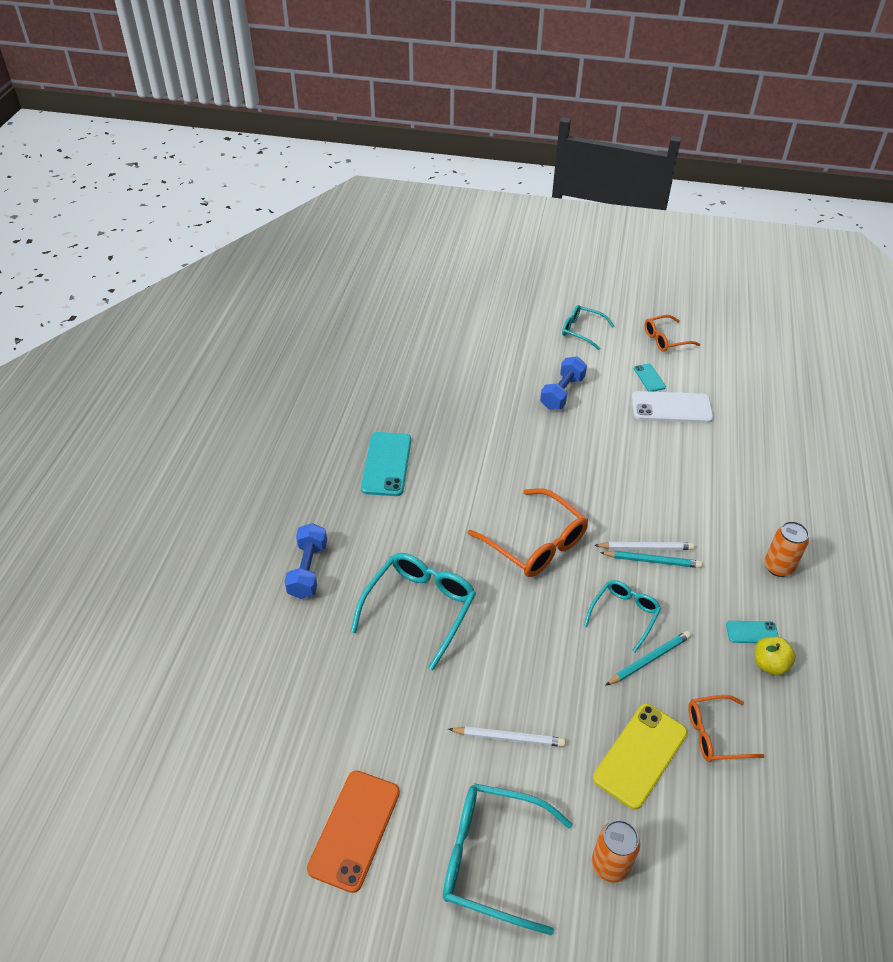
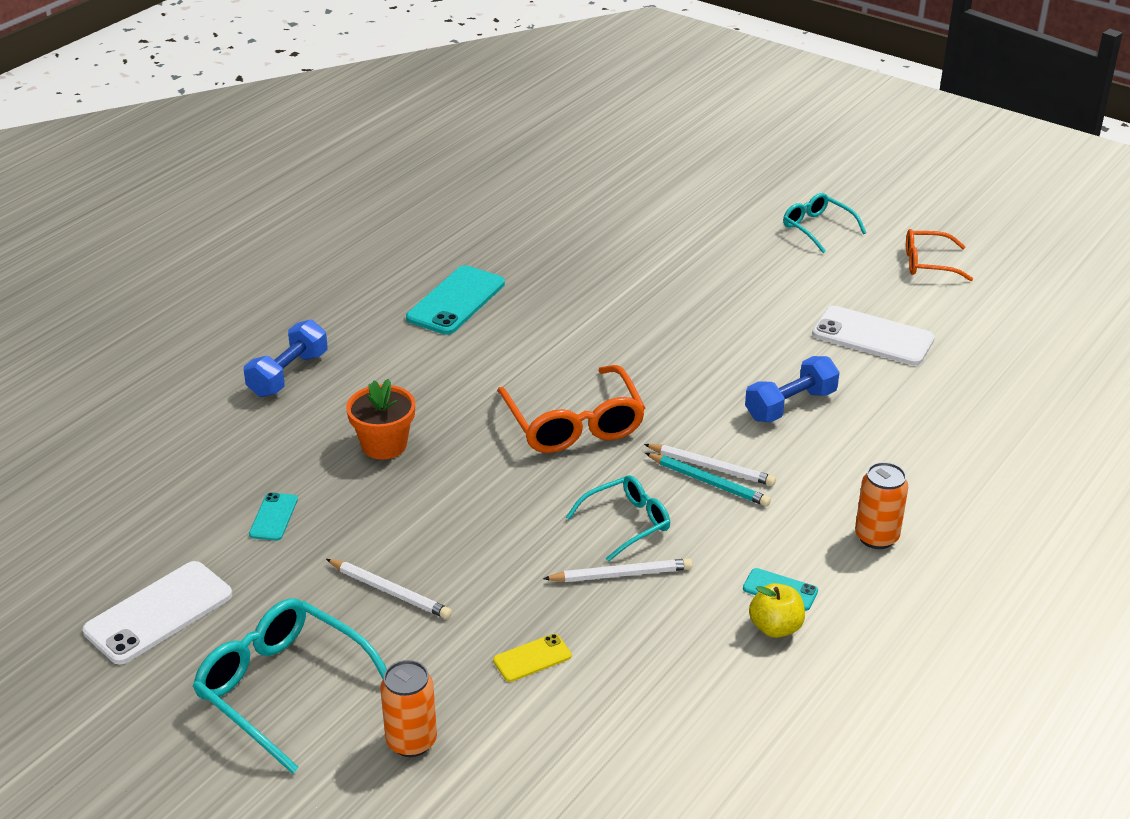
camera: 25 degrees right, 10 degrees down
(354, 829) = (158, 613): orange phone -> white phone
(419, 609) = (384, 445): turquoise glasses -> orange flower pot
(562, 393) = (735, 286): blue dumbbell -> blue dumbbell (790, 405)
(640, 755) = (532, 658): yellow phone -> yellow phone, size x0.51
(649, 378) = (869, 298): turquoise phone -> turquoise phone (274, 517)
(649, 659) = (621, 574): turquoise pencil -> white pencil
(715, 734) = (643, 670): orange glasses -> none

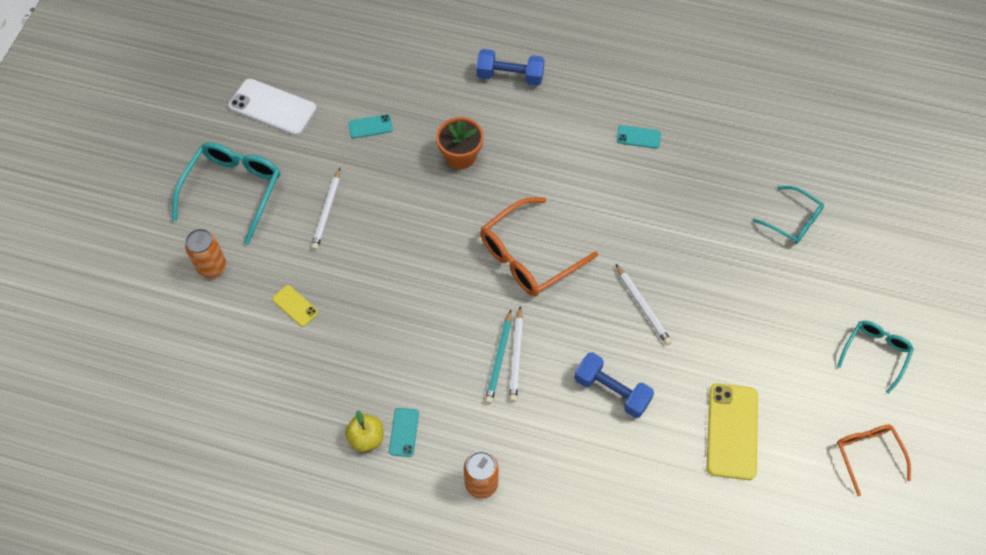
camera: 70 degrees right, 25 degrees up
(456, 301) = (638, 137): turquoise phone -> turquoise phone, size x0.51
(621, 574) = (385, 332): white pencil -> white pencil (643, 306)
(626, 523) = (436, 320): turquoise glasses -> turquoise glasses (792, 220)
(873, 336) = (732, 431): white phone -> yellow phone

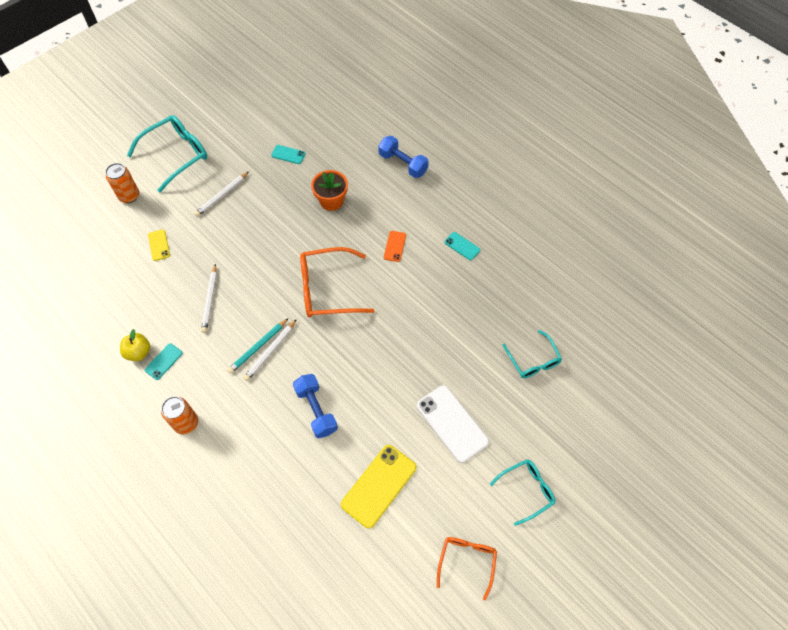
camera: 30 degrees right, 0 degrees up
(272, 107) = (237, 114): white phone -> white phone (452, 423)
(567, 172) = (394, 246): none -> orange phone
(643, 306) = (380, 363): white pencil -> white pencil (210, 300)

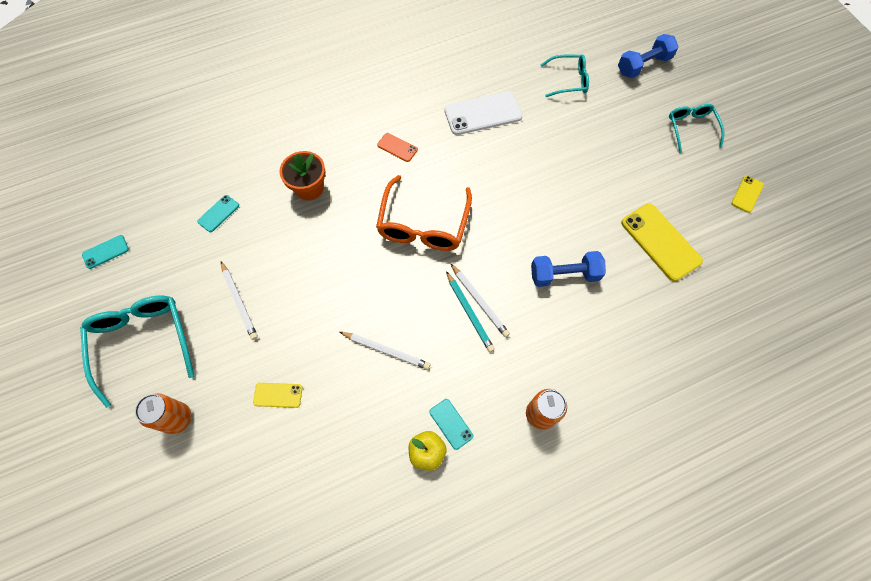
camera: 70 degrees left, 5 degrees up
(403, 164) = (295, 108): blue dumbbell -> blue dumbbell (643, 65)
(452, 423) = (613, 162): white phone -> white phone (483, 113)
(462, 246) = (423, 92): turquoise phone -> turquoise phone (105, 252)
(466, 562) = (747, 194): orange glasses -> yellow phone

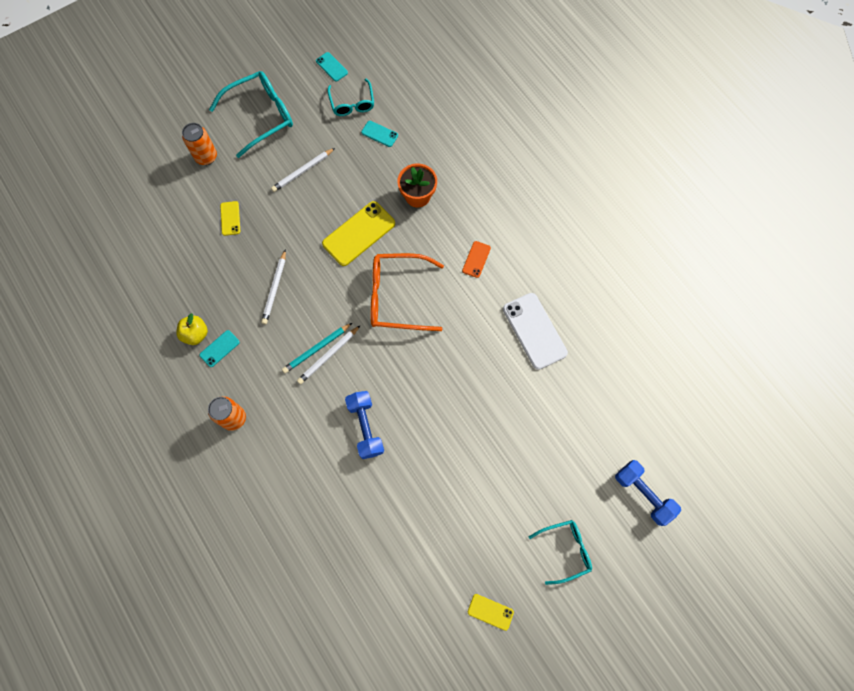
camera: 80 degrees right, 5 degrees up
(568, 80) = (599, 412): turquoise glasses -> turquoise glasses (352, 103)
(660, 242) = (416, 518): yellow phone -> yellow phone (359, 234)

